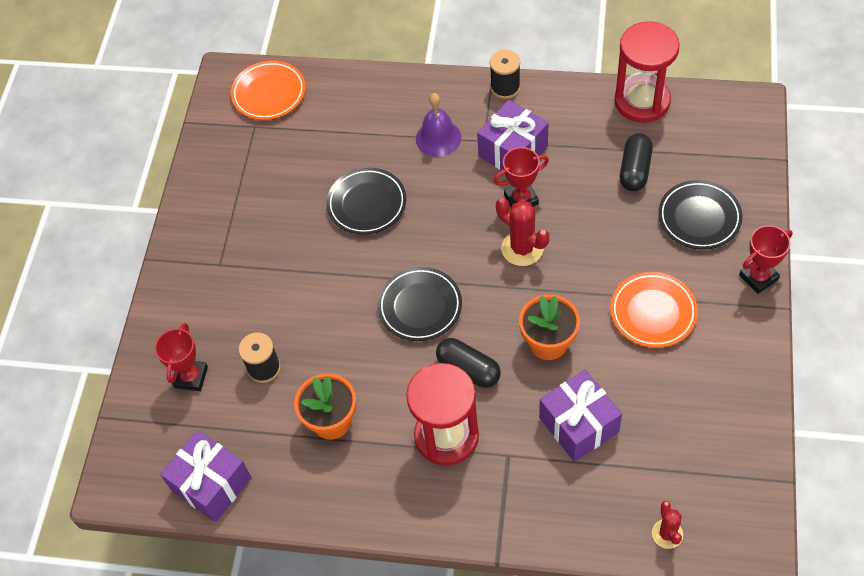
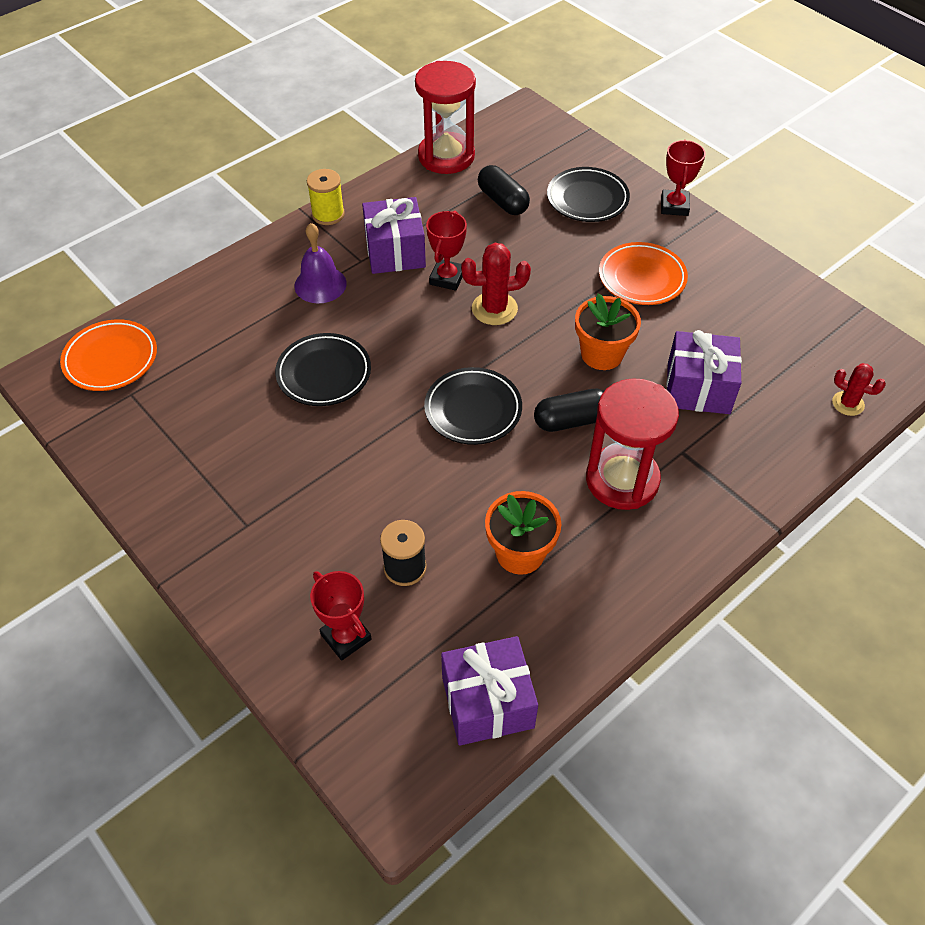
camera: 55 degrees left, 5 degrees down
(505, 87) = (328, 214): black spool -> yellow spool

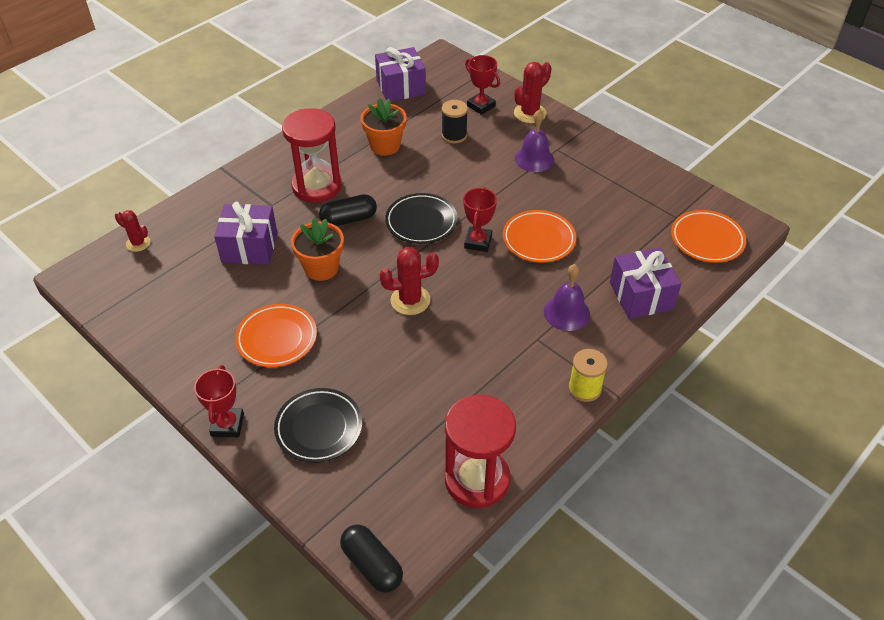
camera: 175 degrees right, 5 degrees down
(265, 611) = (530, 113): none -> red cactus
(288, 508) = (534, 159): none -> purple bell
(324, 373) = (538, 240): black plate -> orange plate
(395, 251) = (508, 350): purple gift -> purple gift (641, 296)
(447, 278) = (455, 326): red trophy -> red trophy (478, 242)
(502, 201) = (409, 418): black capsule -> black capsule (372, 565)

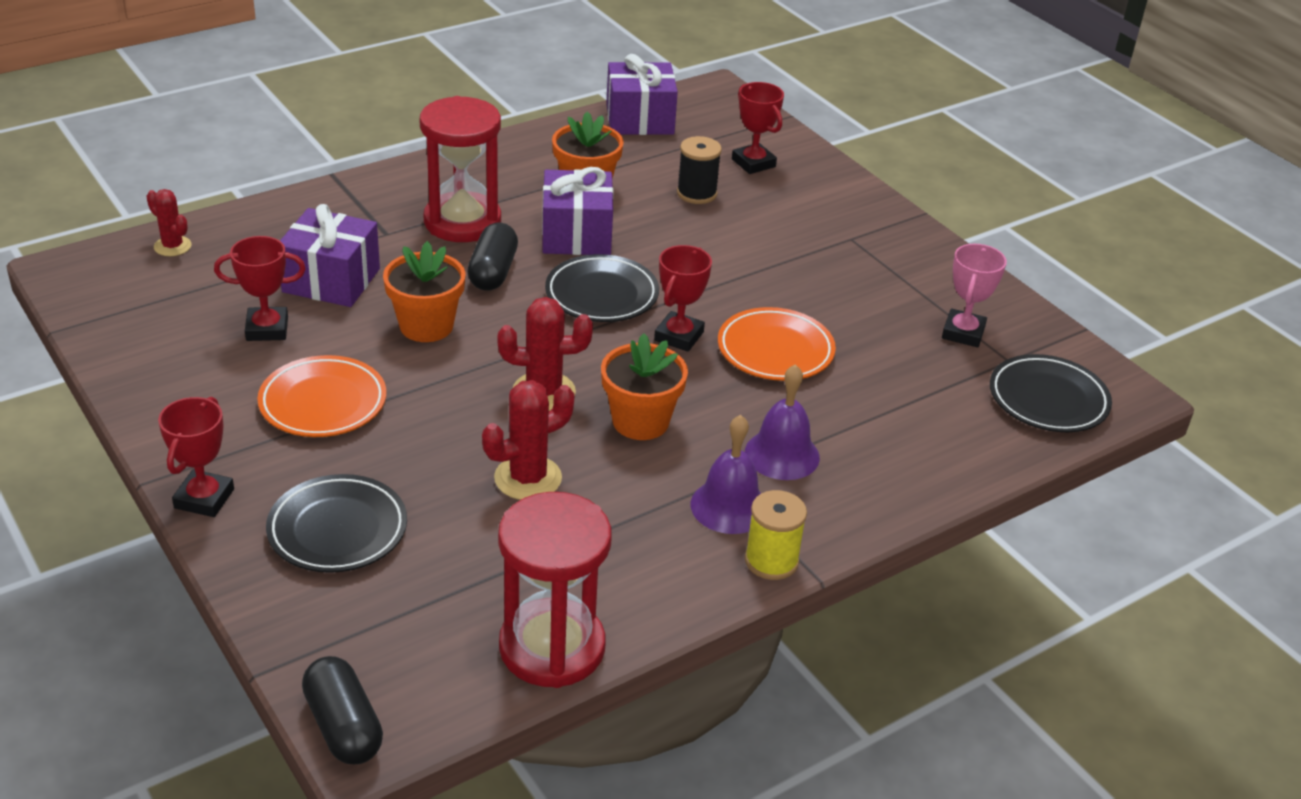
camera: 10 degrees right, 10 degrees down
(222, 292) = (267, 329): none -> red trophy
(348, 219) = (493, 272): black capsule -> black capsule turned 75 degrees counterclockwise
(475, 308) = (640, 421): none -> orange flower pot
(530, 113) = (826, 185): red cactus -> red cactus (528, 478)
(534, 159) = (810, 244): purple bell -> purple bell (729, 506)
(641, 296) = (910, 454): purple gift -> purple gift (576, 235)
(644, 203) = (963, 333): none -> pink trophy
(707, 240) = (1048, 400): orange plate -> black plate

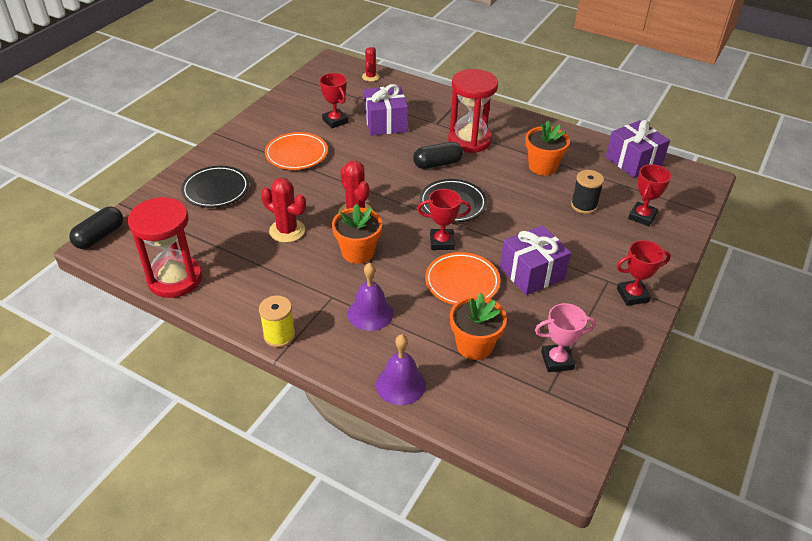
camera: 65 degrees right, 5 degrees up
(204, 498) = (214, 150): red trophy -> red trophy (632, 295)
(426, 326) = (376, 161): orange flower pot -> orange flower pot (474, 345)
(576, 235) = (497, 178): purple gift -> purple gift (532, 273)
(729, 506) = (313, 306): purple bell -> purple bell (400, 384)
(1048, 400) = (522, 423): black plate -> none

